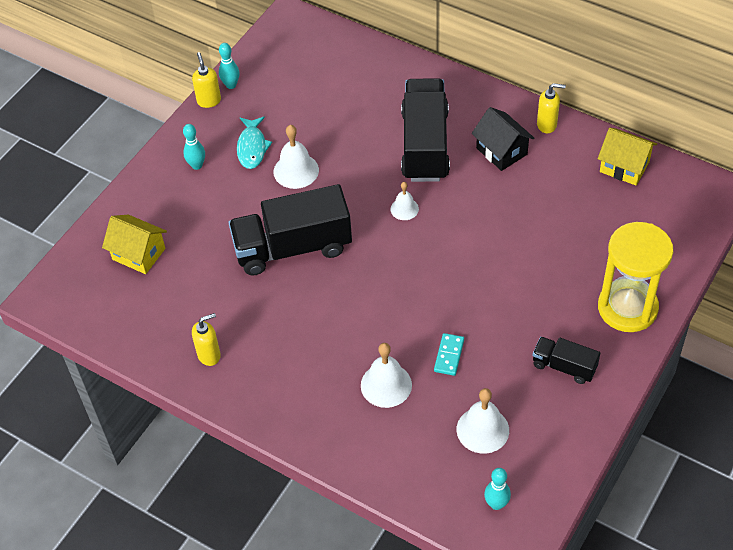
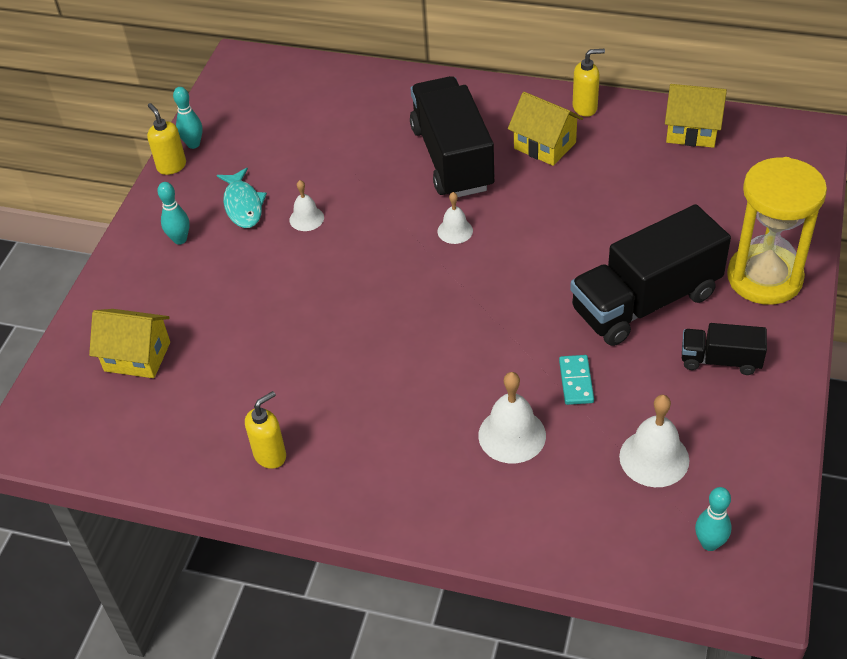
camera: 15 degrees left, 5 degrees down
(293, 248) = (334, 304): black truck -> black truck (645, 302)
(296, 170) = (306, 218): white bell -> white bell, size x0.61
(501, 151) = (545, 145): black house -> yellow house

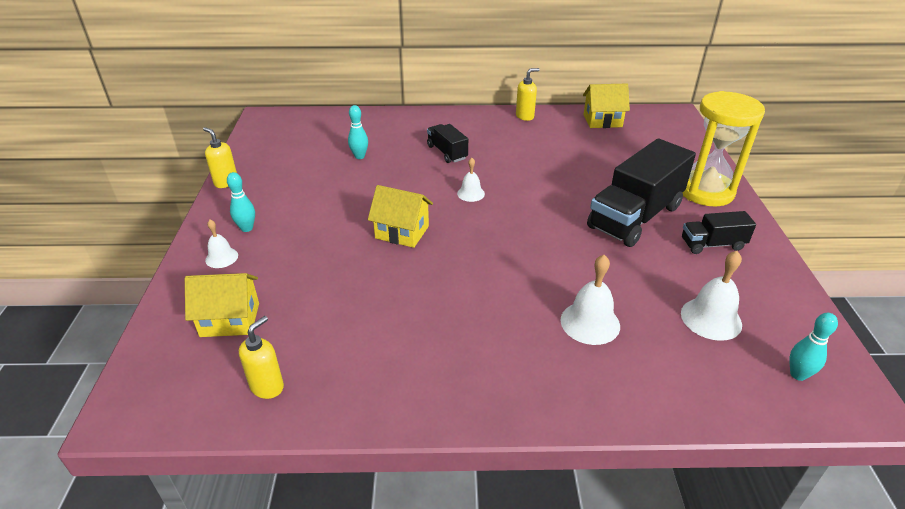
camera: 20 degrees left, 10 degrees down
(193, 144) = (240, 167): turquoise bowling pin -> turquoise bowling pin (359, 156)
(243, 205) = (294, 199): turquoise fish -> none
(270, 455) = (385, 379): yellow soap dispenser -> yellow soap dispenser (267, 386)
(306, 218) = (350, 201): white bell -> white bell (221, 257)
(452, 158) = (447, 152): black truck -> black truck, size x0.50
(545, 145) = (509, 138): yellow house -> yellow house (402, 232)
(576, 381) = (617, 275): turquoise domino -> none

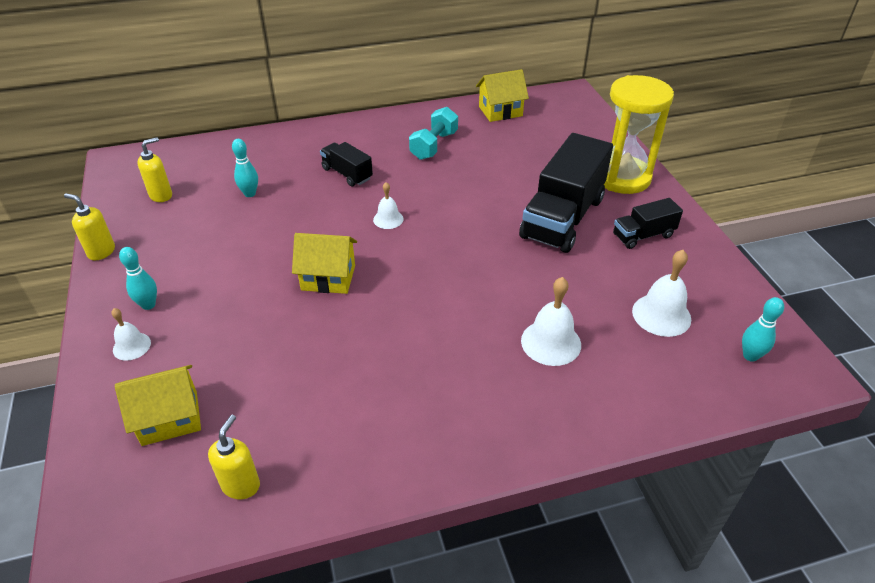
camera: 15 degrees left, 5 degrees up
(525, 116) = (418, 117): yellow soap dispenser -> yellow soap dispenser (161, 195)
(532, 140) = (434, 145): none -> turquoise dumbbell

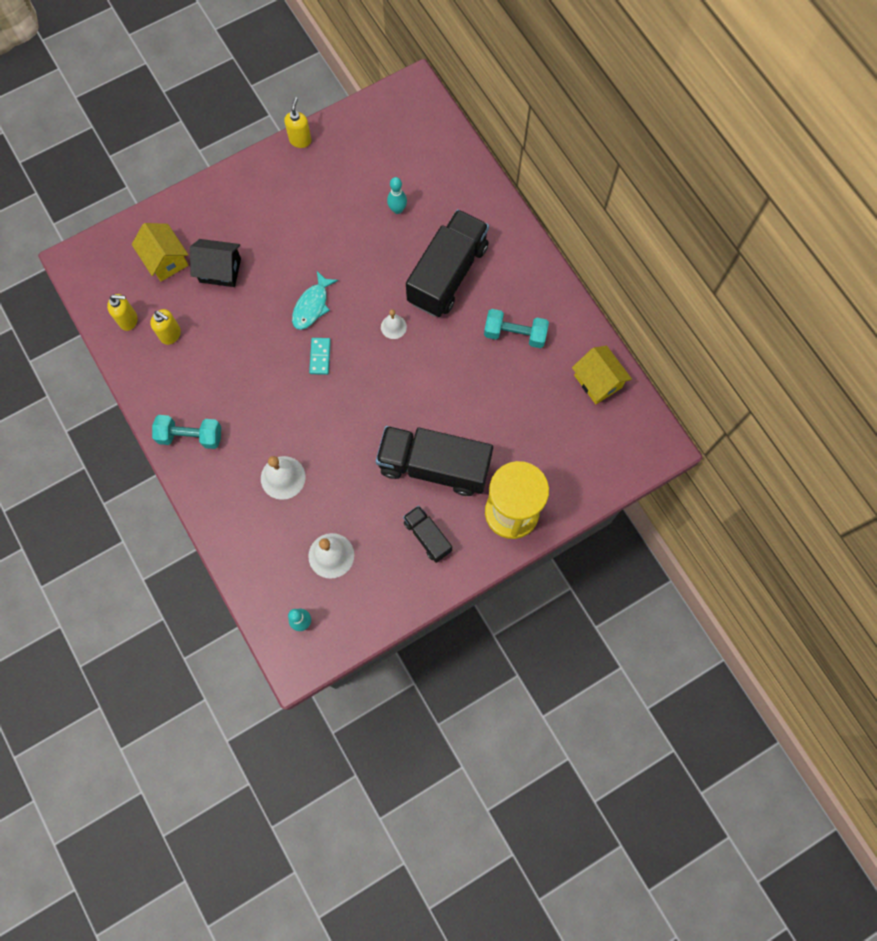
camera: 75 degrees right, 30 degrees up
(131, 346) = (216, 208): white bell -> none
(148, 305) = (255, 199): turquoise bowling pin -> none
(161, 195) = (376, 146): yellow soap dispenser -> yellow soap dispenser (171, 335)
(227, 357) = (220, 270): none -> black house
(328, 277) = (312, 306): yellow house -> turquoise fish
(347, 174) = (447, 274): black truck -> black truck, size x1.98
(399, 282) = (320, 357): none -> turquoise domino
(465, 434) = (190, 436): none -> turquoise dumbbell

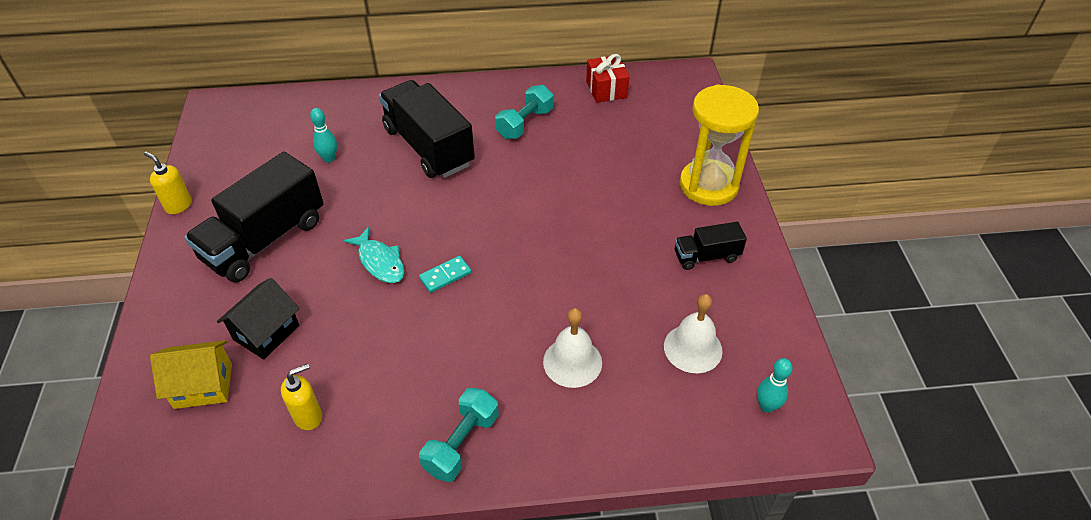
camera: 65 degrees left, 25 degrees down
(128, 320) = (250, 460): yellow soap dispenser -> none
(320, 357) = (445, 276): turquoise domino -> turquoise domino turned 60 degrees counterclockwise
(393, 327) = (454, 204): white bell -> none
(434, 466) = (630, 225): black truck -> black truck (265, 240)
(598, 381) = (606, 89): yellow house -> red gift

